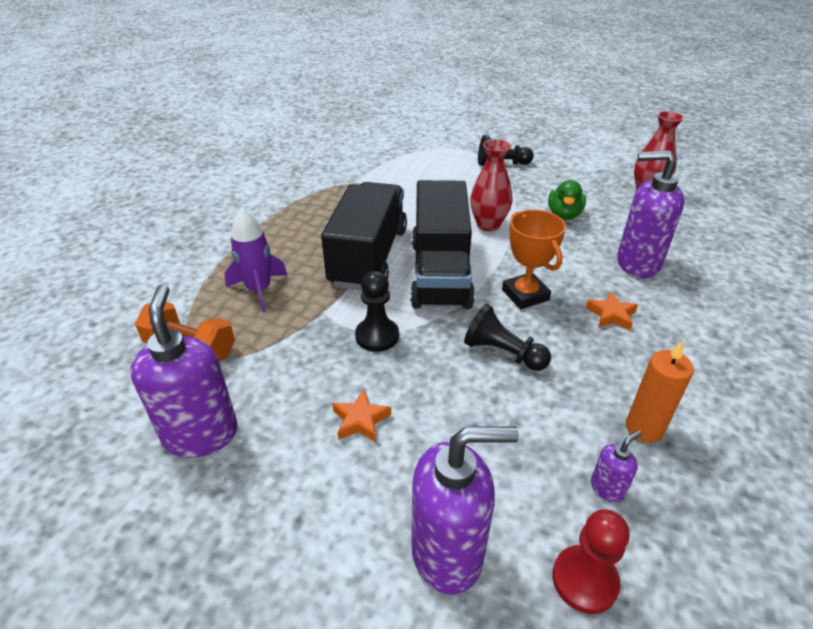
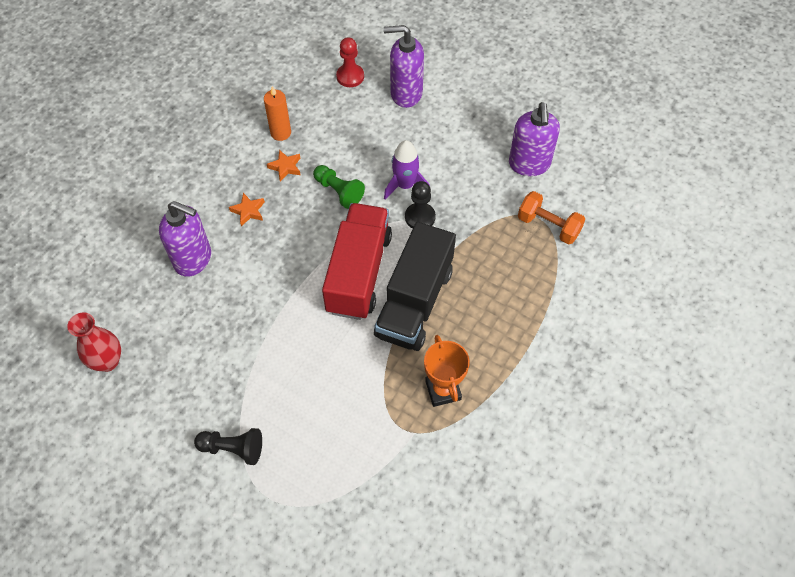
camera: 170 degrees left, 20 degrees up
(259, 290) = (506, 275): purple rocket -> purple rocket (405, 185)
(360, 420) = (438, 159): orange star -> orange star (285, 167)
(440, 273) = (359, 273): black truck -> red truck
(488, 225) = (295, 331): red vase -> none
(503, 353) = (339, 191): black pawn -> green pawn
(525, 295) = (301, 239): orange trophy -> orange trophy (443, 390)
(564, 215) = (215, 335): green duck -> none
(607, 488) = (319, 108): purple soap dispenser -> none

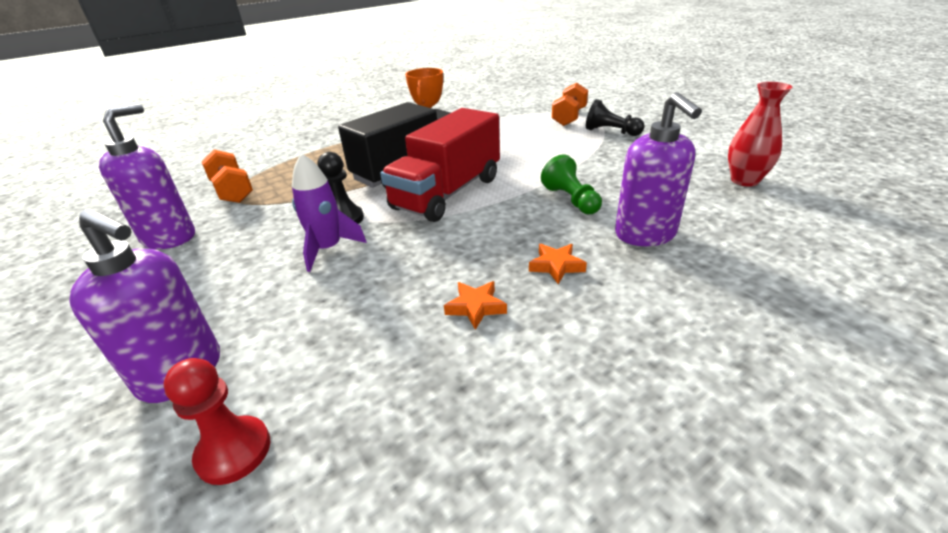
camera: 155 degrees left, 25 degrees down
(193, 259) = (645, 234): purple soap dispenser -> purple soap dispenser turned 150 degrees counterclockwise
(281, 133) = (456, 365): orange candle -> none
(290, 486) = (569, 117): none -> orange dumbbell
(339, 191) = (417, 260): green pawn -> green pawn (571, 200)

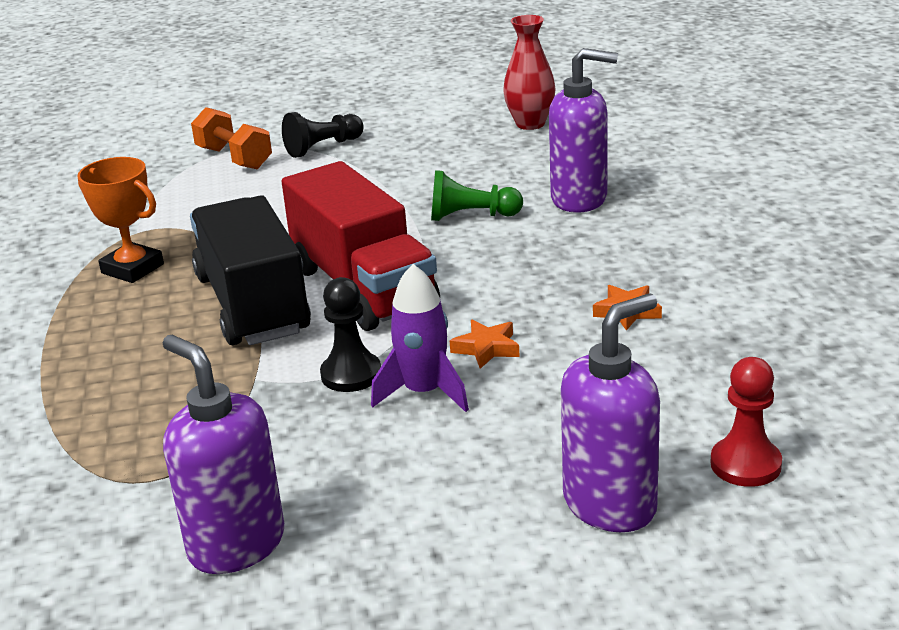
camera: 65 degrees left, 5 degrees down
(233, 191) = (117, 481): orange dumbbell -> none
(556, 266) = (593, 256): orange star -> orange star (486, 348)

